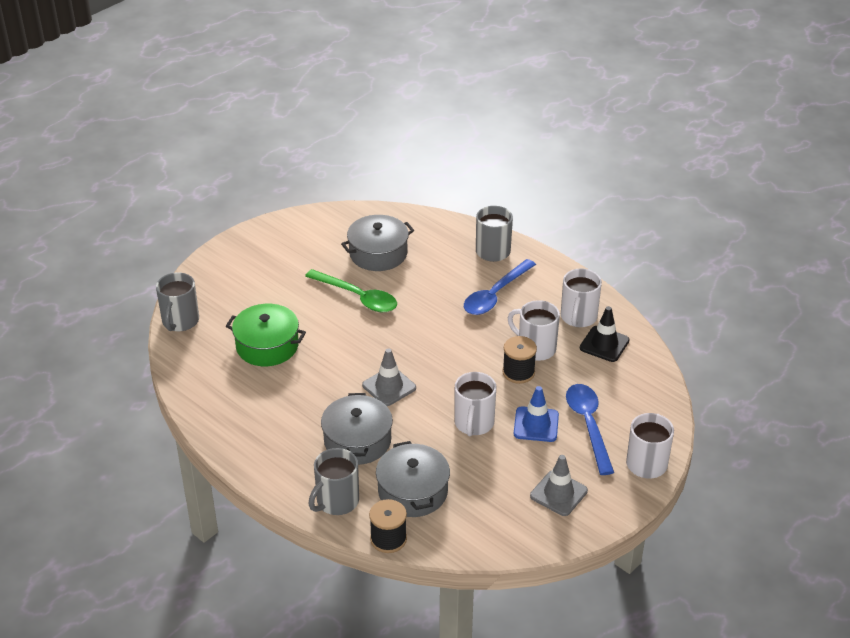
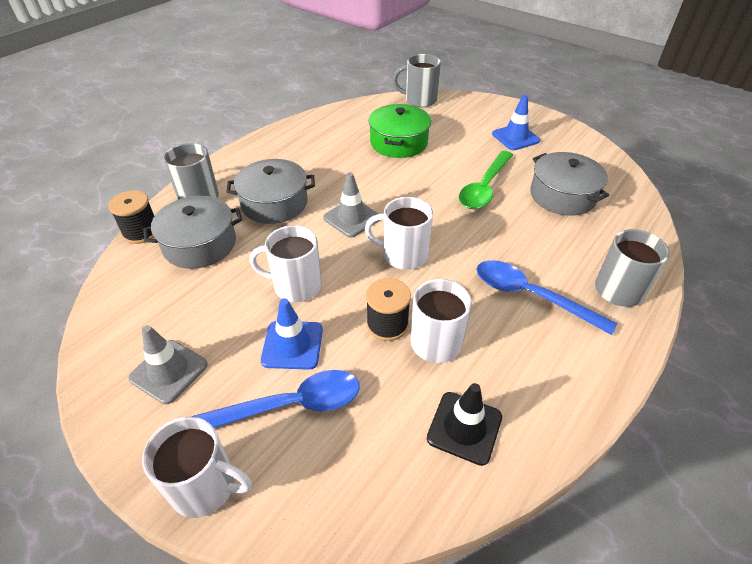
camera: 85 degrees right, 5 degrees up
(278, 263) = (515, 137): none -> blue traffic cone
(578, 317) = (516, 392): white mug -> white mug (403, 255)

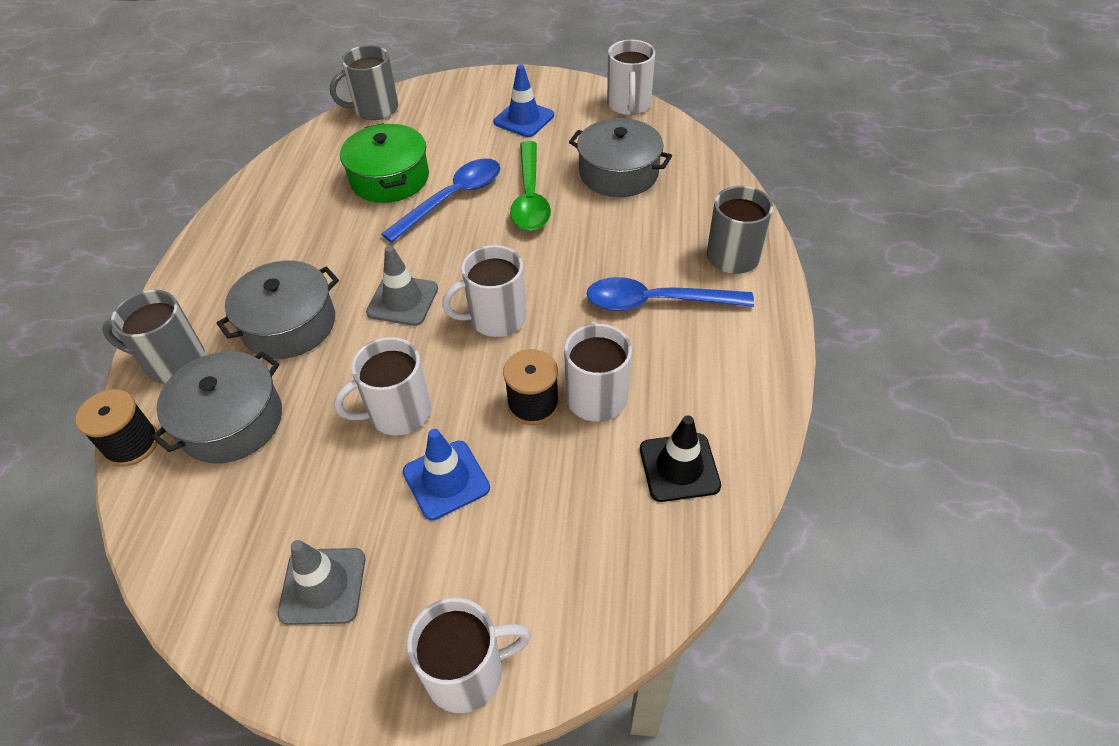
camera: 30 degrees left, 5 degrees up
(289, 406) = (492, 544): blue spoon -> blue spoon (452, 199)
(602, 154) = (629, 105): none -> white mug

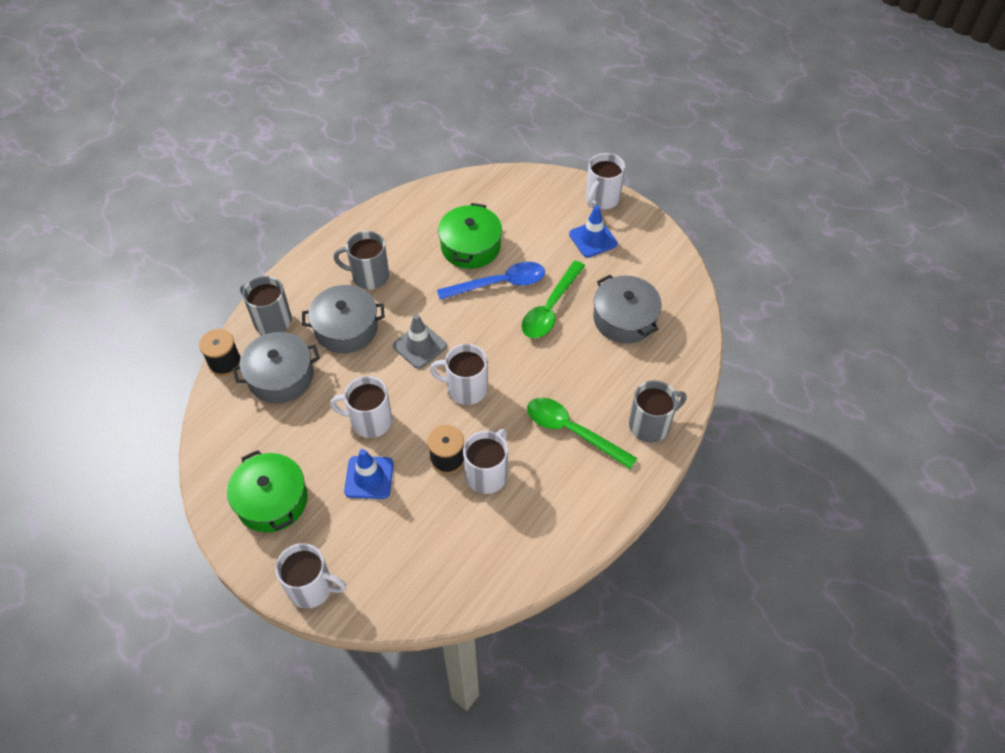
camera: 30 degrees right, 5 degrees up
(323, 586) = (272, 500): grey traffic cone -> green pot
(375, 109) = (497, 181): grey mug -> grey mug (369, 276)
(629, 105) = (677, 263): white mug -> white mug (602, 199)
(656, 302) = (572, 431): blue spoon -> green spoon
(679, 467) = (500, 545): black traffic cone -> none

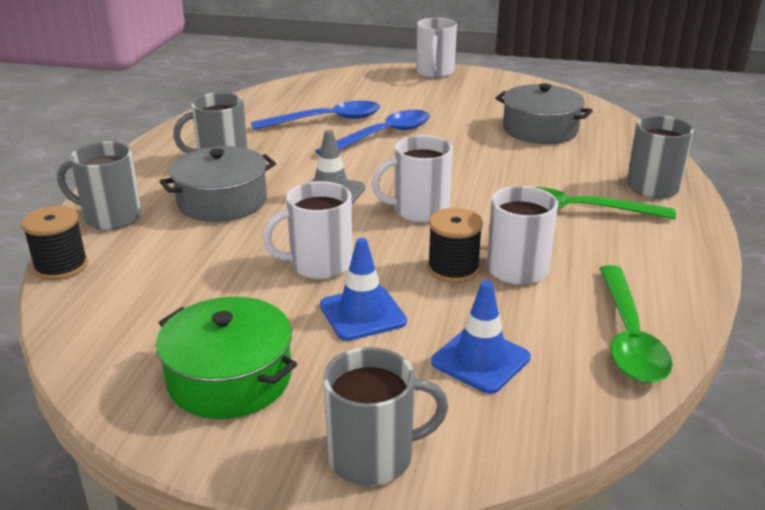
camera: 25 degrees left, 25 degrees down
(281, 376) = (158, 259): grey pot -> none
(312, 588) = (373, 456): white mug -> grey mug
(470, 246) = (326, 120): green pot -> blue spoon
(550, 308) = (456, 139): green spoon -> green spoon (628, 336)
(593, 239) = (452, 93): blue traffic cone -> blue traffic cone (480, 360)

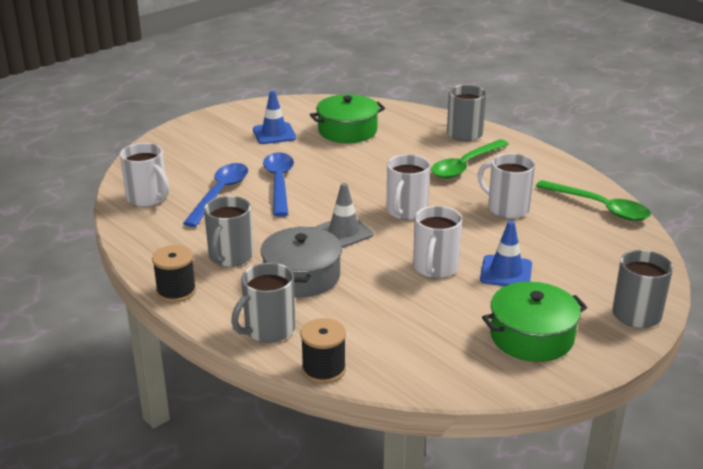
camera: 55 degrees left, 0 degrees up
(434, 72) = (196, 124): white mug -> white mug (148, 198)
(453, 269) = (487, 227): black spool -> black spool (176, 291)
(480, 360) = (583, 254): blue traffic cone -> blue traffic cone (274, 134)
(540, 130) = (347, 131): grey pot -> green pot

